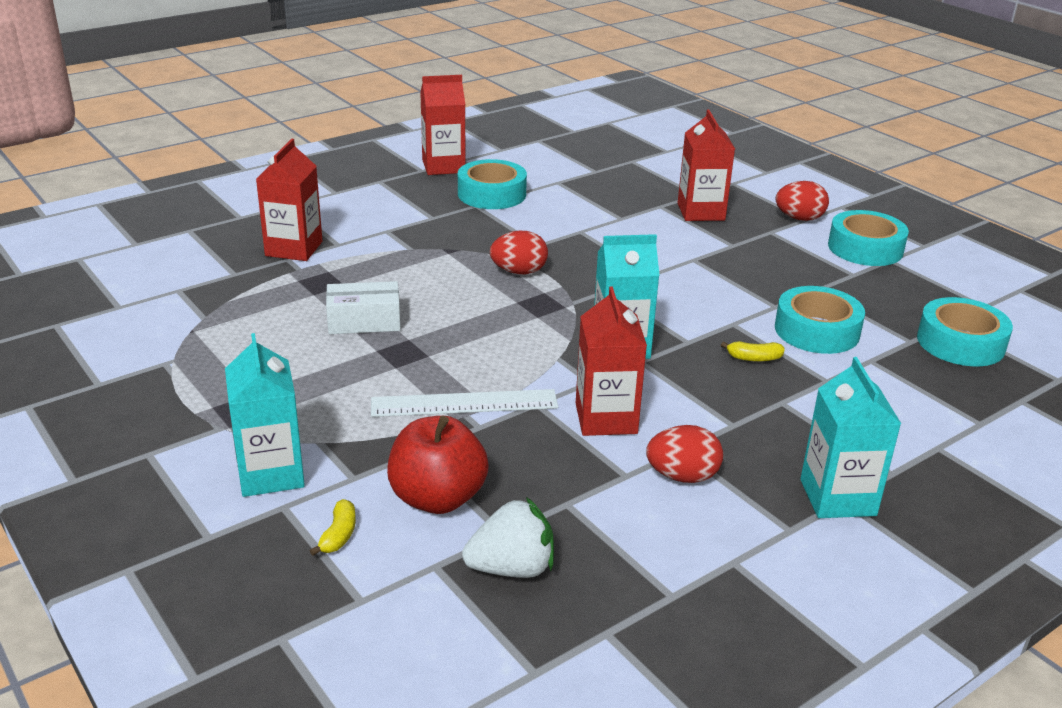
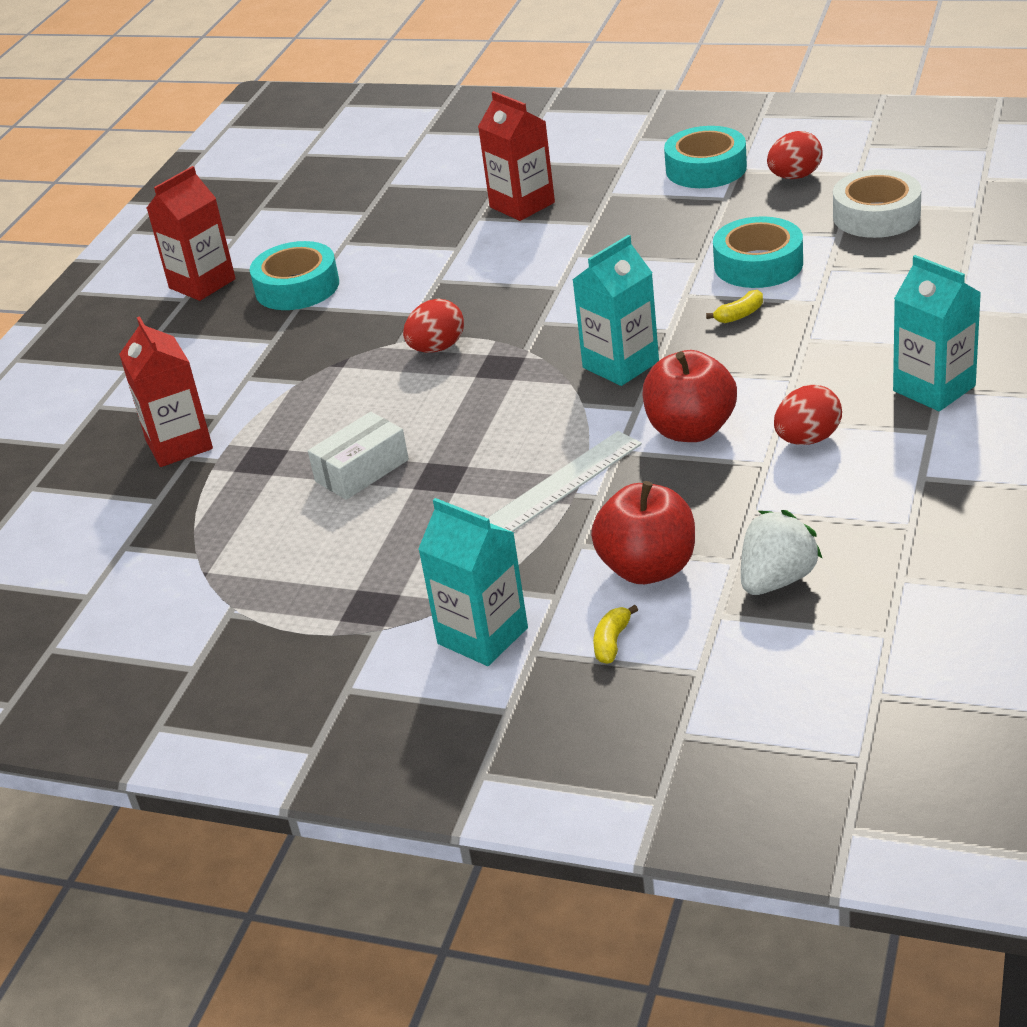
camera: 30 degrees left, 5 degrees up
(339, 535) = (612, 642): yellow banana -> yellow banana turned 135 degrees counterclockwise
(606, 418) = (691, 430): red carton -> red apple
(799, 218) = (616, 168): red egg -> red egg (795, 177)
(960, 343) = (876, 216): turquoise tape -> white tape

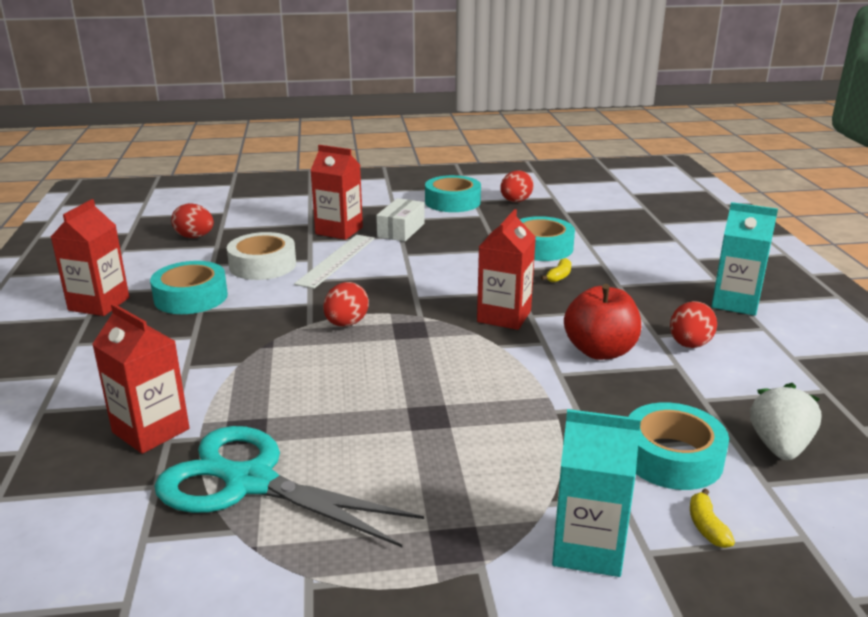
camera: 30 degrees left, 10 degrees down
(234, 513) = (249, 482): none -> turquoise scissors
(349, 196) = (195, 237): none -> red egg
(361, 470) = (352, 423): white box -> white box (401, 230)
(559, 486) = (537, 406): white ruler -> white ruler (336, 260)
(620, 365) = (504, 316): turquoise carton -> red carton
(648, 568) = (672, 457): red apple -> turquoise tape
(876, 216) = (589, 216): white tape -> white tape (262, 265)

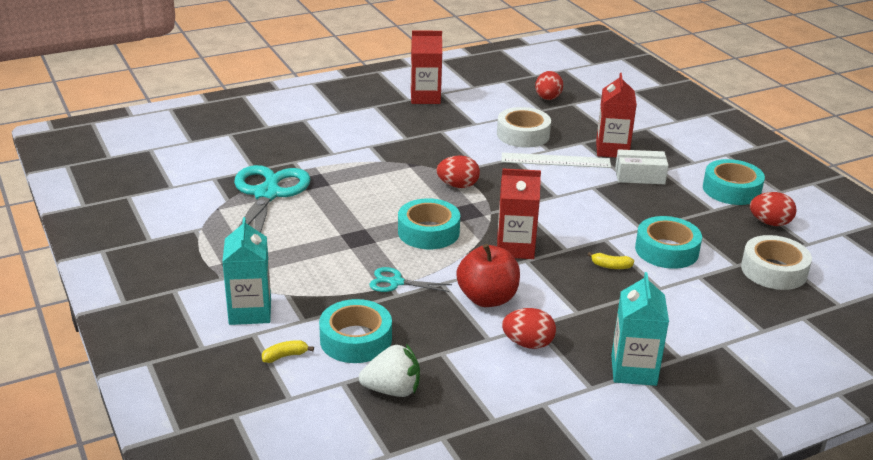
camera: 70 degrees right, 5 degrees up
(151, 430) = (300, 154): red carton -> none
(191, 297) = (455, 123): turquoise tape -> turquoise tape (428, 232)
(548, 405) = (395, 282): none -> turquoise scissors
(589, 217) = (774, 270): none -> white tape

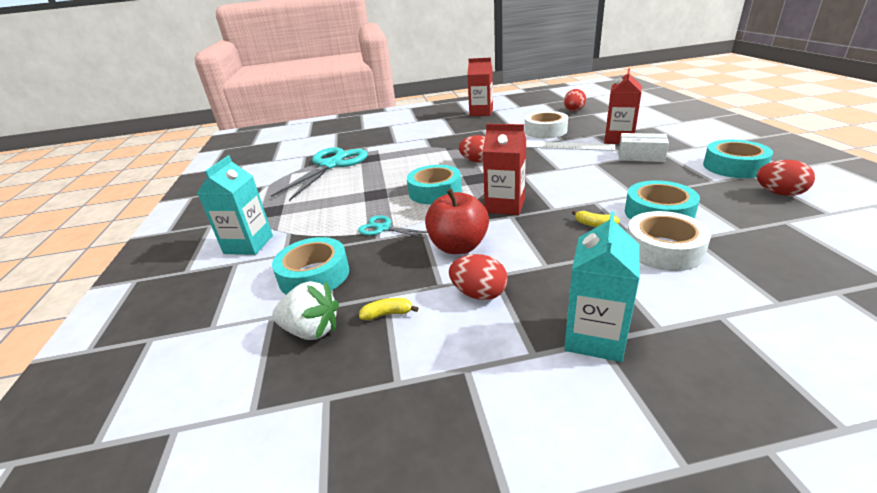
camera: 20 degrees right, 0 degrees up
(285, 356) = (243, 285): yellow banana -> yellow banana (388, 314)
(774, 270) = (788, 237): white tape -> white tape (663, 249)

